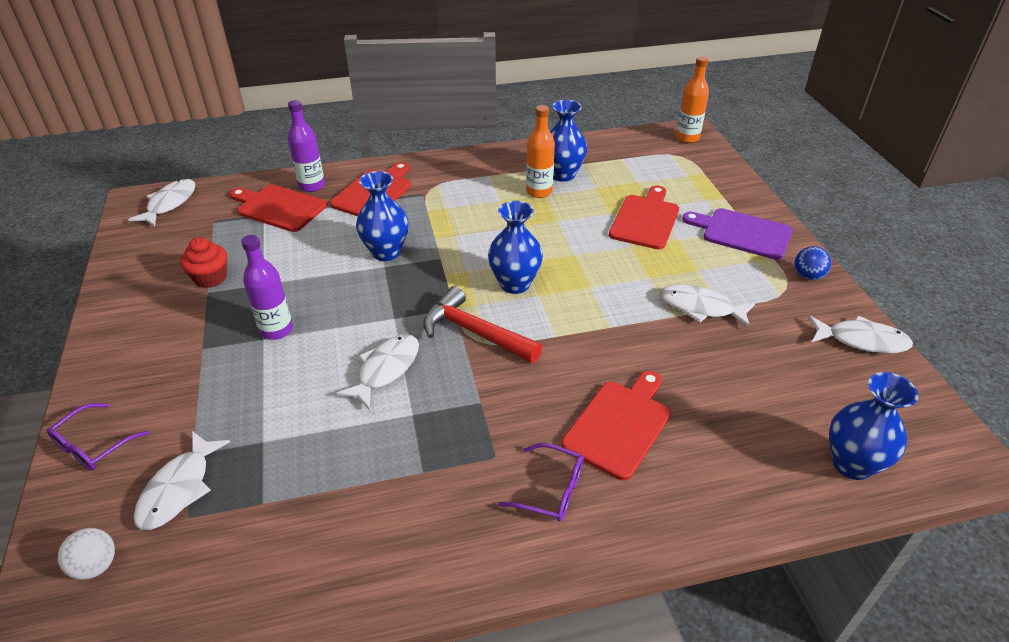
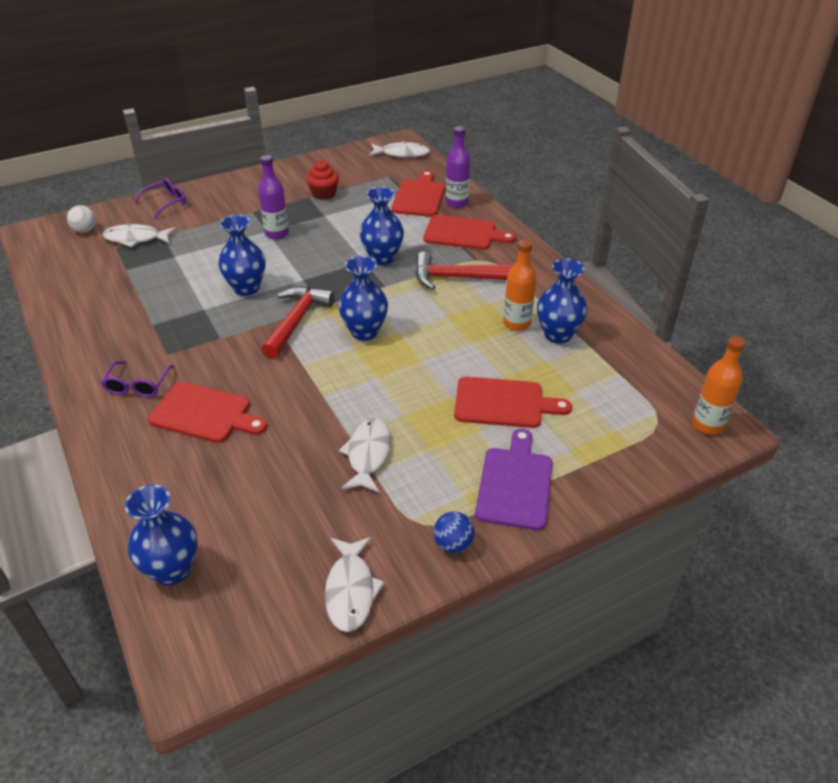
camera: 75 degrees right, 0 degrees up
(93, 445) = (166, 202): purple glasses -> purple glasses turned 120 degrees clockwise
(386, 369) = (246, 288): white fish -> blue vase
(449, 212) = (455, 278): none -> red hammer

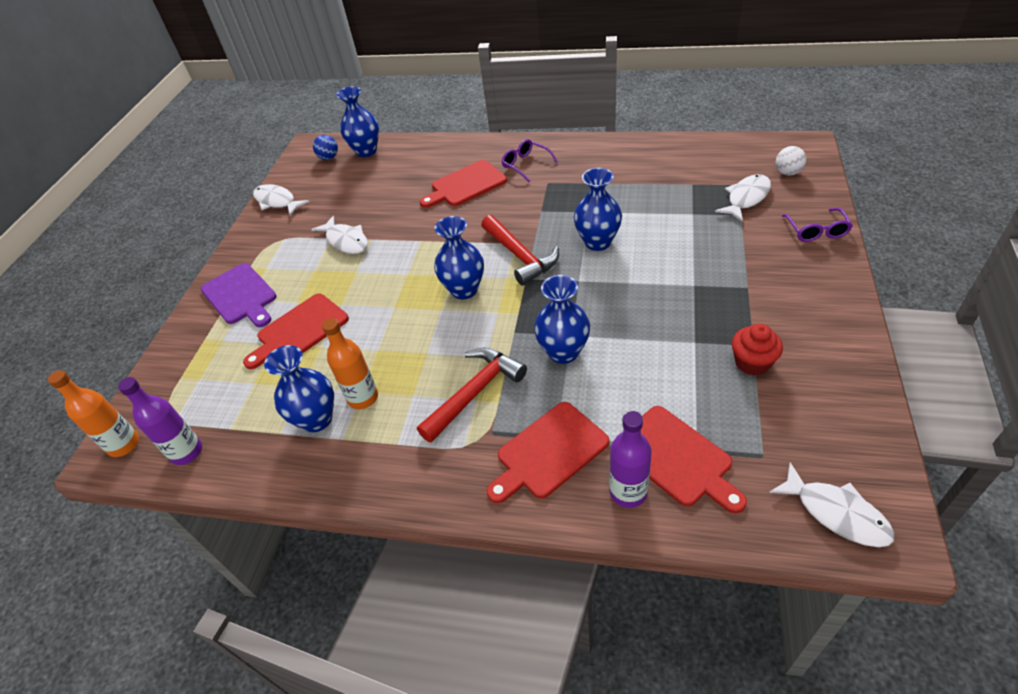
camera: 135 degrees right, 5 degrees up
(277, 234) = (682, 290): purple bottle -> purple bottle (187, 452)
(402, 154) = (836, 513): white fish -> white fish turned 90 degrees counterclockwise
(453, 544) = (247, 248): blue ball -> blue ball (329, 158)

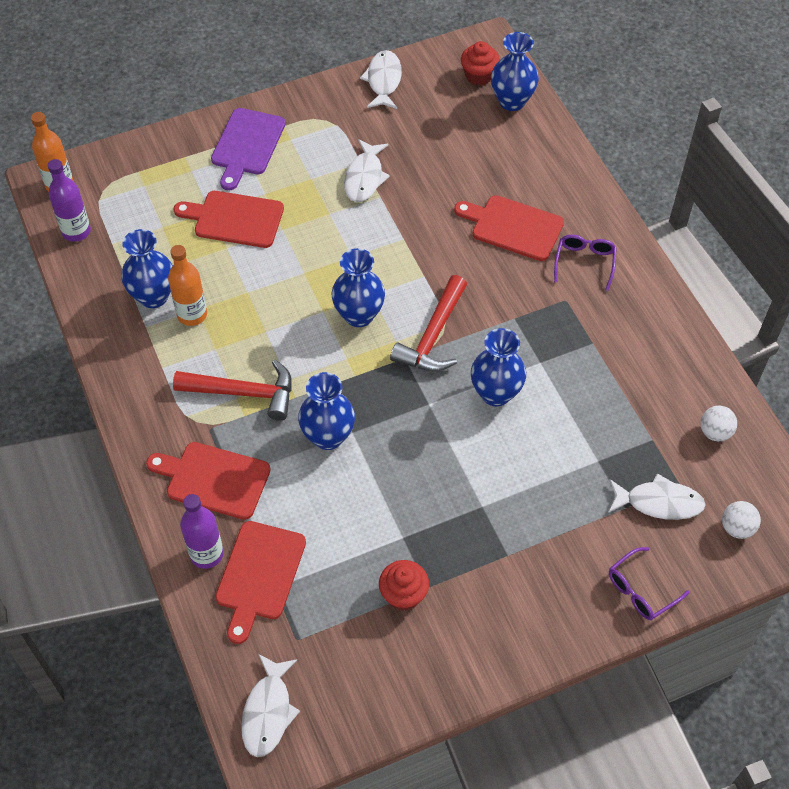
camera: 50 degrees right, 10 degrees up
(329, 158) = (479, 75): blue ball -> red cupcake
(705, 157) = (715, 432): none -> white ball

